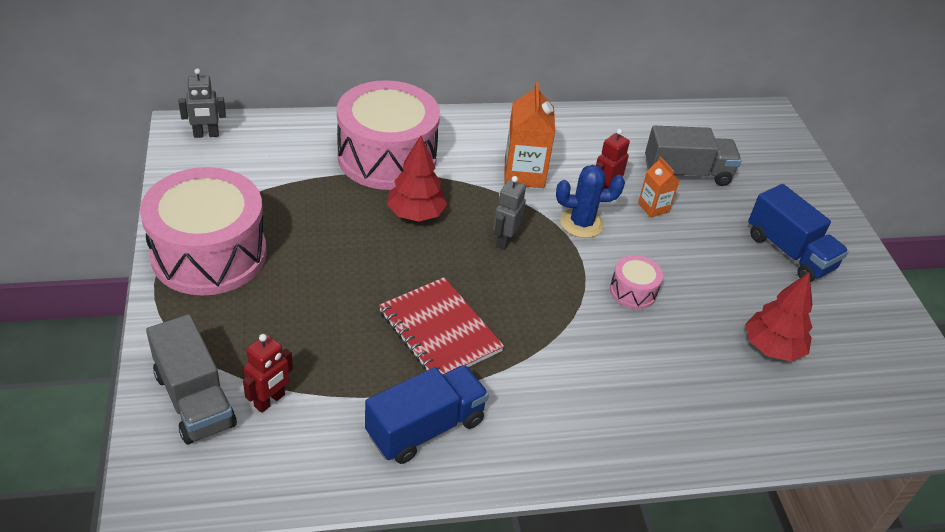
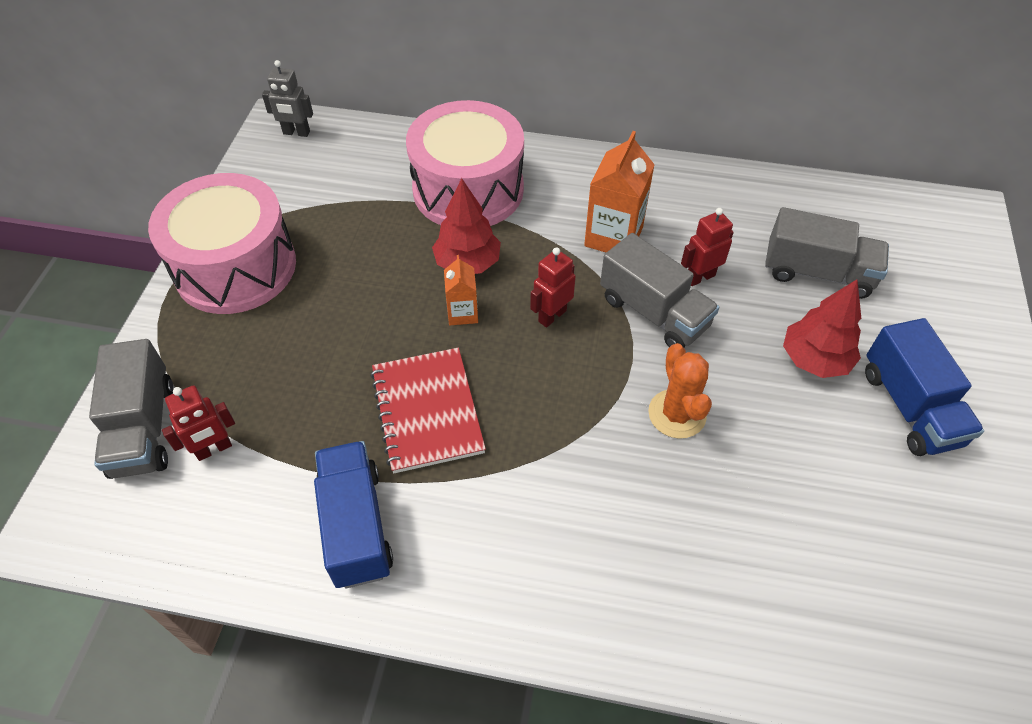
camera: 25 degrees right, 10 degrees up
(425, 428) = (356, 526): blue truck -> blue truck turned 90 degrees counterclockwise
(504, 240) = (552, 316): grey robot -> red robot
(581, 223) = (653, 312): blue cactus -> grey truck
(633, 291) = (677, 414): pink drum -> orange cactus
(653, 207) = (753, 309): orange carton -> orange carton (462, 313)
(772, 348) = (826, 534): red tree -> red tree (814, 360)

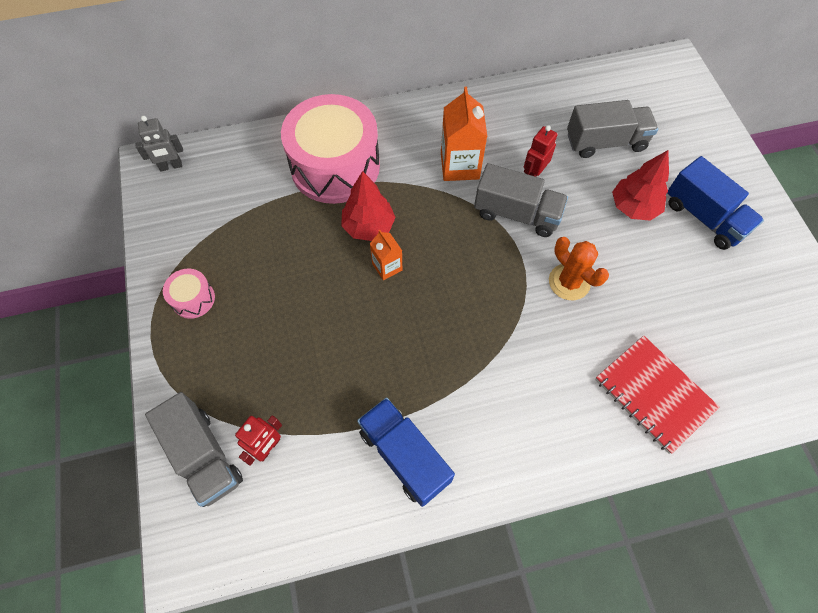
camera: 25 degrees left, 10 degrees up
(235, 267) = (193, 299): pink drum -> pink drum, size x0.43
(427, 411) = (404, 351): red notebook -> red notebook (653, 394)
(552, 316) = (450, 244): red robot -> none

